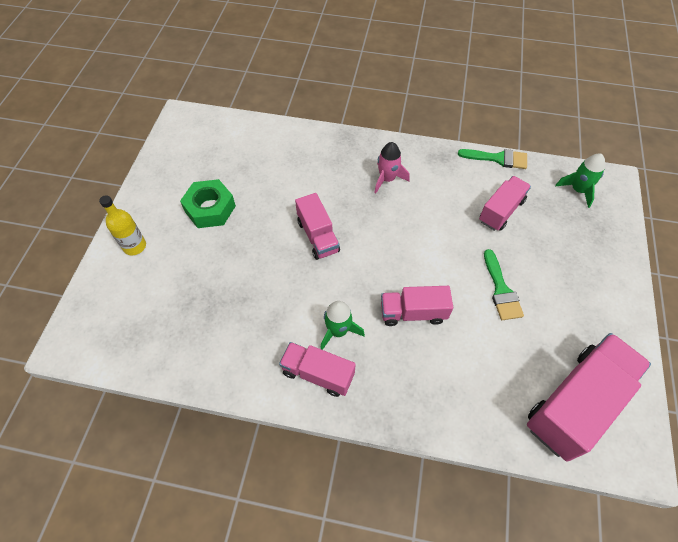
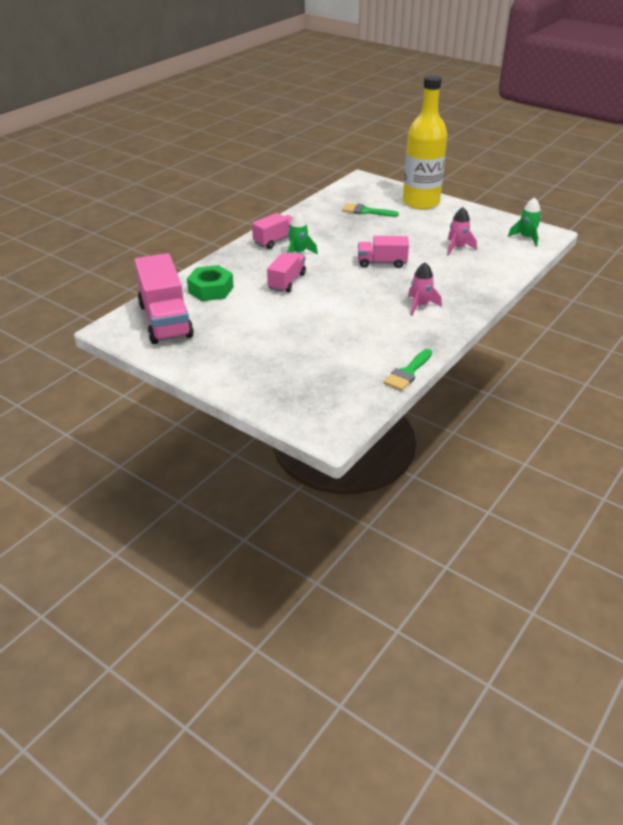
camera: 115 degrees right, 20 degrees down
(134, 246) = (421, 202): yellow bottle -> yellow bottle, size x2.23
(210, 209) = (437, 230): green nut -> green nut (211, 289)
(249, 180) = (457, 248): none -> pink rocket
(501, 211) = (344, 350): pink truck -> none
(501, 290) = (271, 323): green brush -> green brush (366, 211)
(578, 190) = (336, 405): green rocket -> green rocket (526, 238)

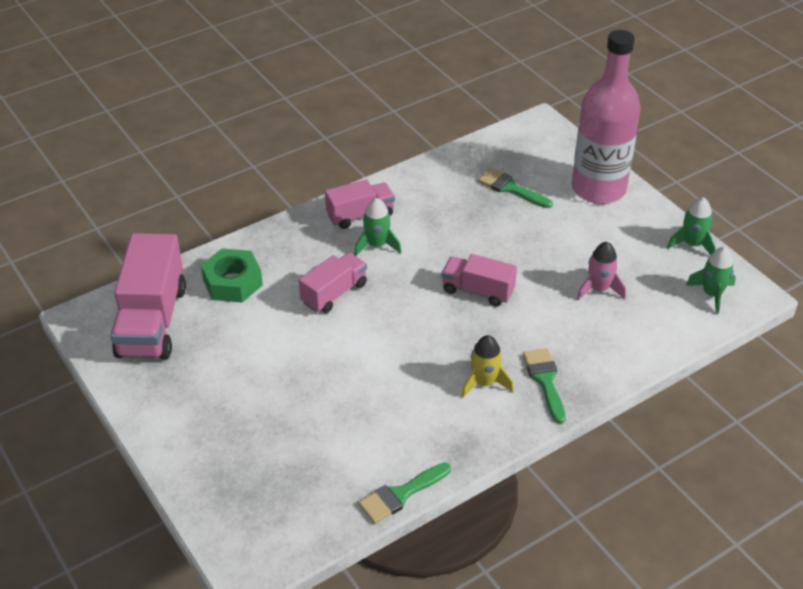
camera: 20 degrees right, 5 degrees up
(420, 306) = (484, 383): pink rocket -> yellow rocket
(421, 202) = (598, 188): yellow bottle -> pink bottle
(457, 297) = (545, 380): none -> green brush
(497, 217) = (692, 244): none -> green rocket

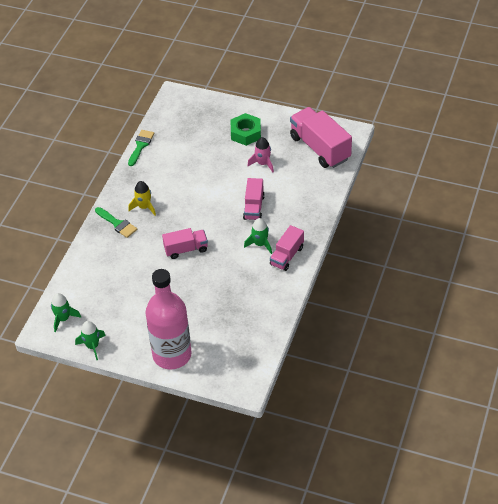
camera: 145 degrees right, 5 degrees up
(233, 282) = (307, 184): green nut -> green nut (246, 133)
(510, 188) = (222, 323): green brush -> none
(599, 289) = (125, 287): pink rocket -> pink rocket (263, 163)

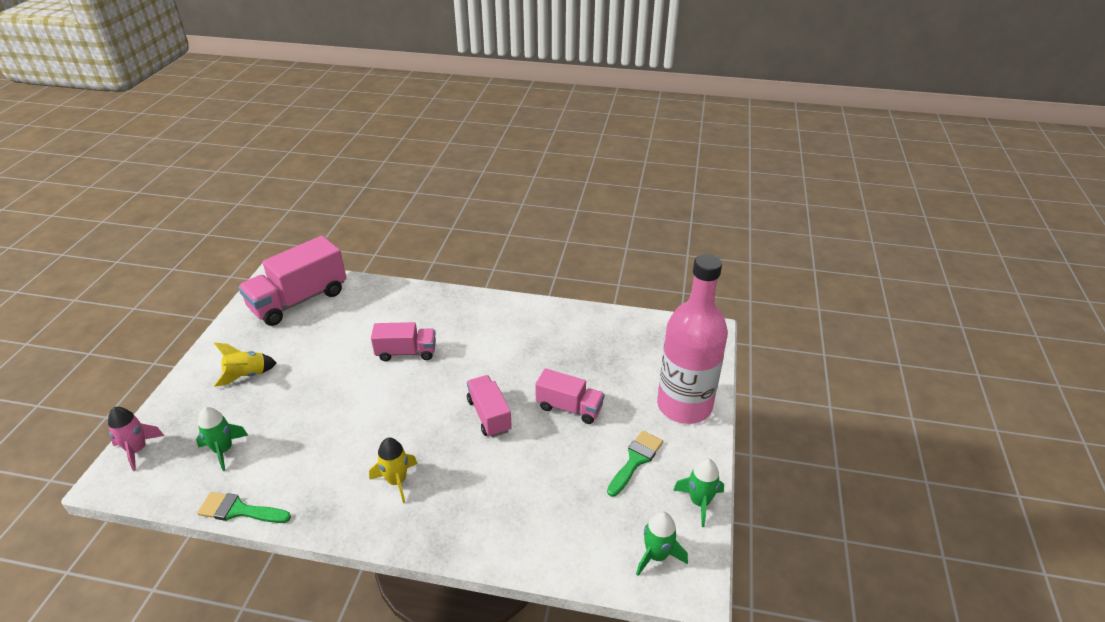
camera: 100 degrees left, 10 degrees down
(117, 224) = (435, 514): green brush -> green brush (635, 460)
(246, 133) = (247, 375): green nut -> yellow rocket
(260, 244) = (476, 340): green rocket -> green rocket (223, 450)
(263, 163) = (318, 351): pink rocket -> pink rocket (137, 450)
(287, 256) = (495, 315): pink truck -> pink truck (569, 408)

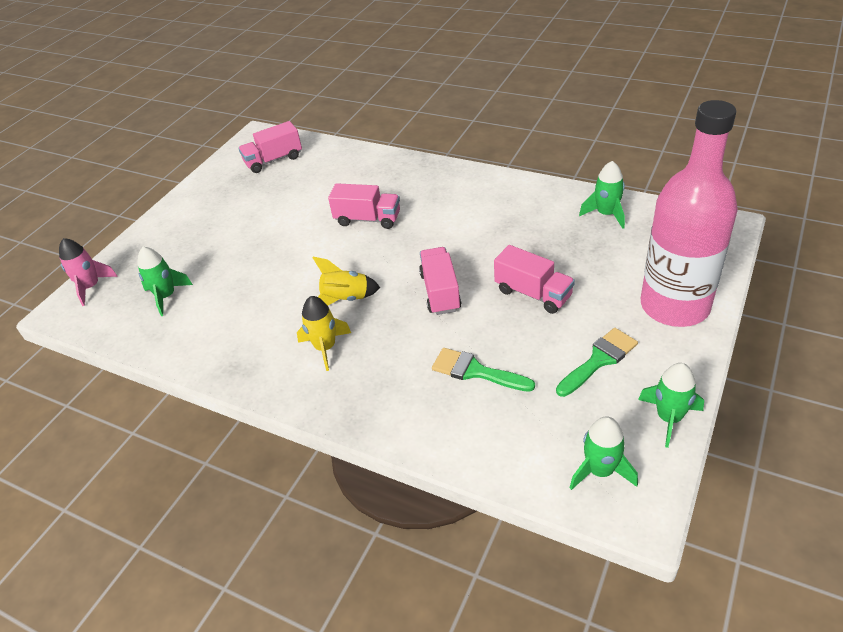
camera: 20 degrees right, 5 degrees up
(239, 510) = (165, 355): green brush -> green brush (475, 371)
(247, 375) = (206, 227): yellow rocket -> yellow rocket (346, 299)
(299, 300) = (273, 160): pink truck -> pink truck, size x0.58
(614, 329) = (606, 214): none -> green rocket

